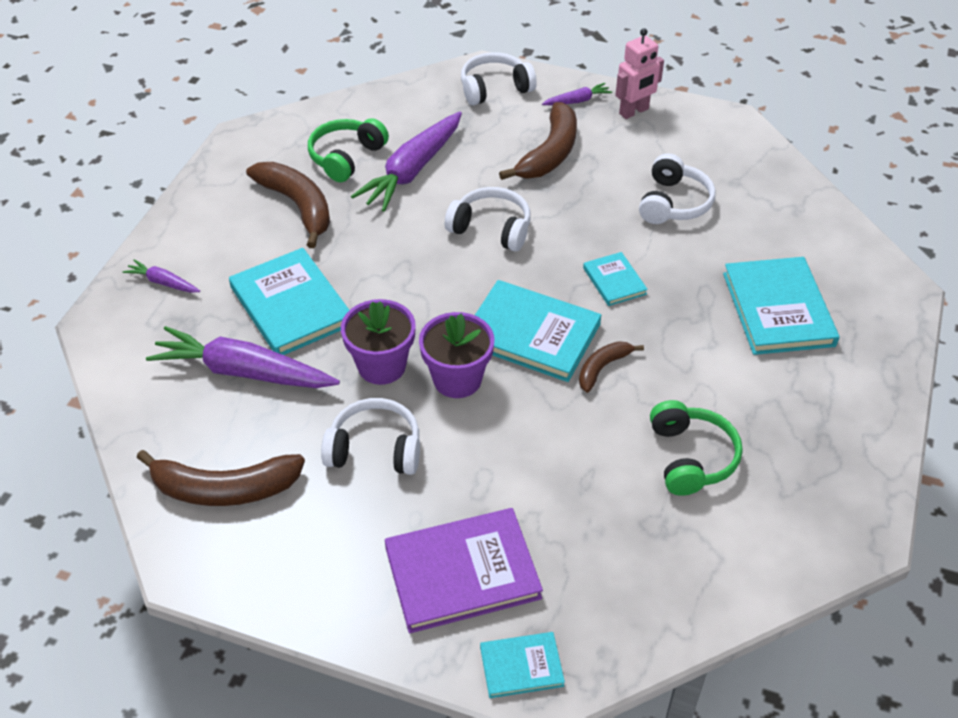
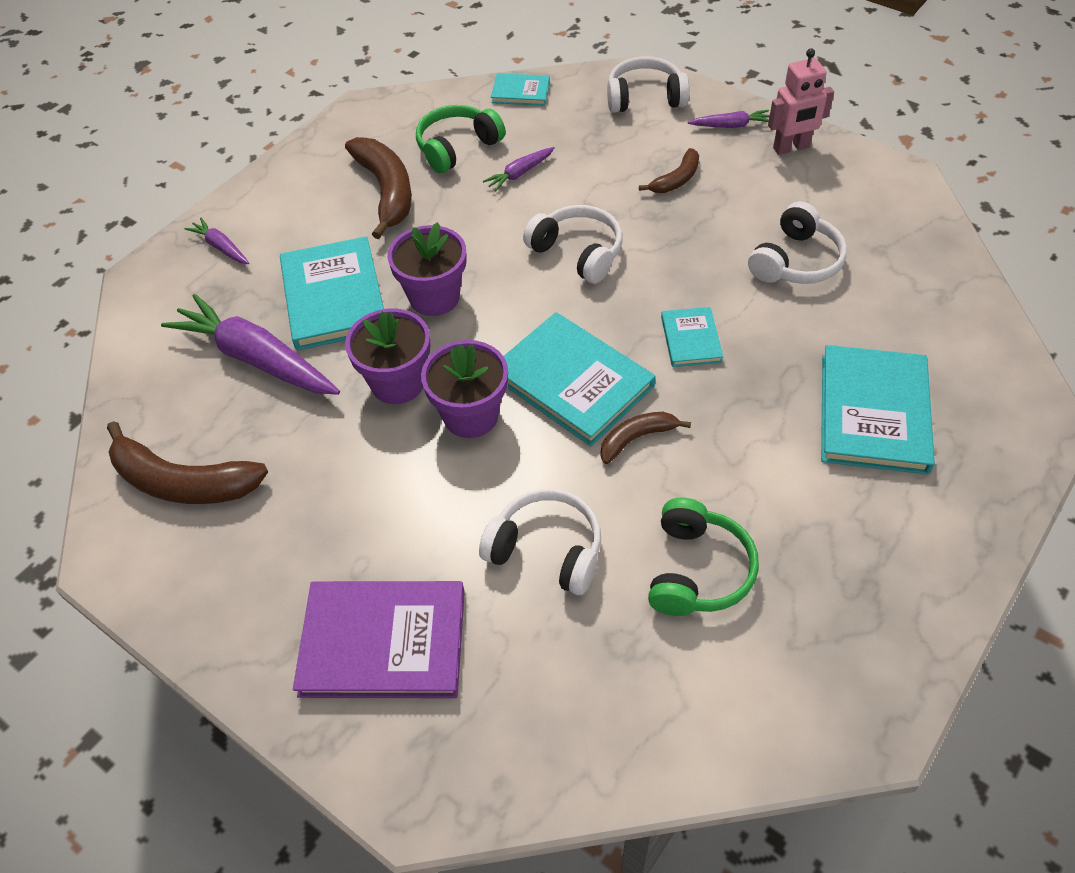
camera: 20 degrees right, 5 degrees up
(375, 449) = (351, 475): white headphones -> white headphones (546, 550)
(382, 289) = (434, 297): none -> purple flower pot
(412, 171) = (519, 174): purple carrot -> purple carrot, size x0.47
(521, 666) = (401, 773): turquoise book -> turquoise book (520, 92)
(549, 153) = (676, 179): brown banana -> brown banana, size x0.55

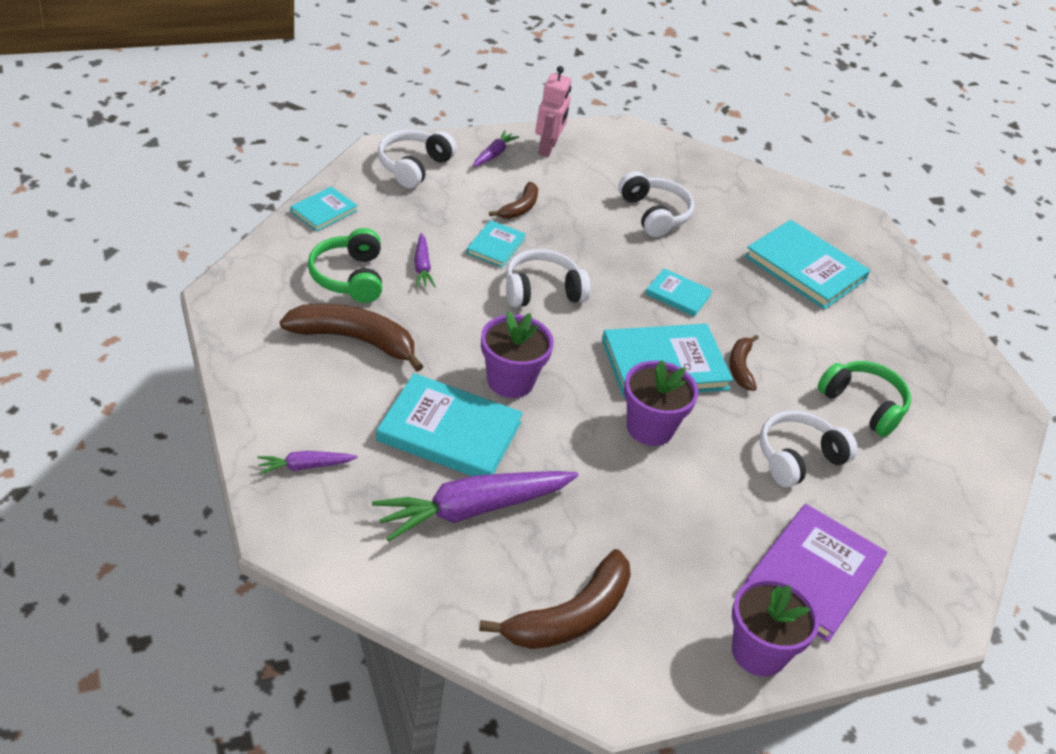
camera: 65 degrees left, 10 degrees down
(397, 383) = (581, 446): purple flower pot -> purple flower pot (758, 652)
(602, 195) = (495, 246): none -> turquoise book
(676, 179) = (519, 208): brown banana -> brown banana turned 45 degrees clockwise

